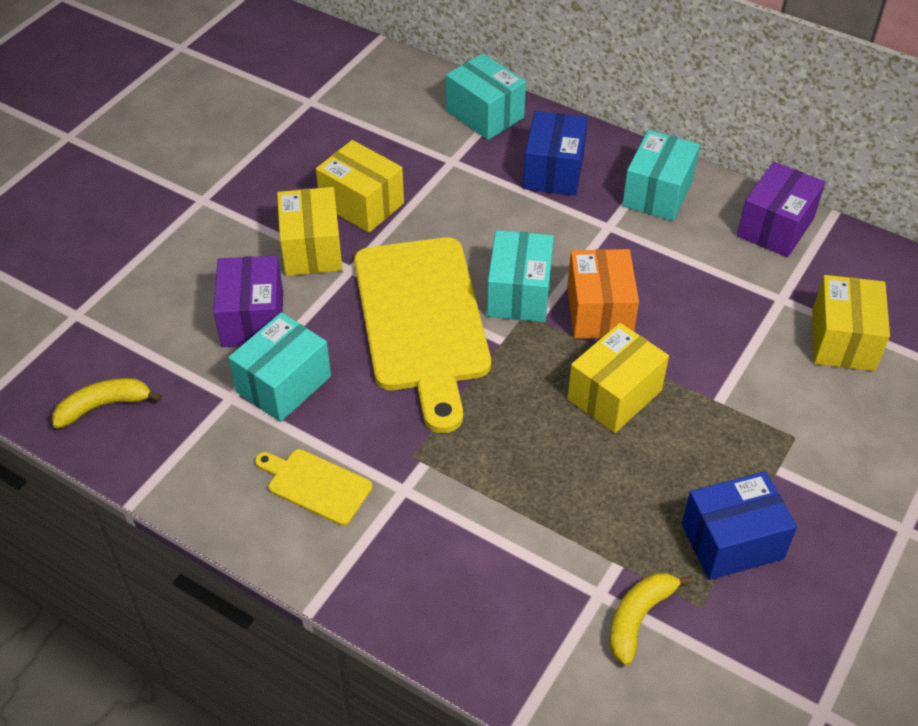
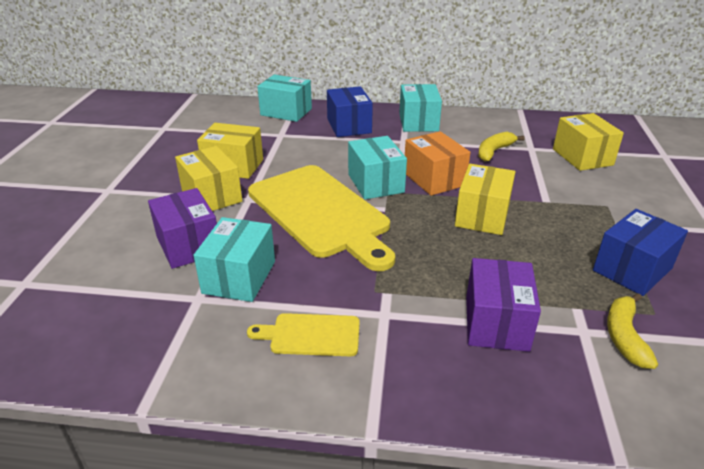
camera: 25 degrees left, 15 degrees down
(104, 406) = (79, 340): yellow banana -> yellow banana (494, 151)
(775, 227) = (496, 121): purple box -> purple box (496, 323)

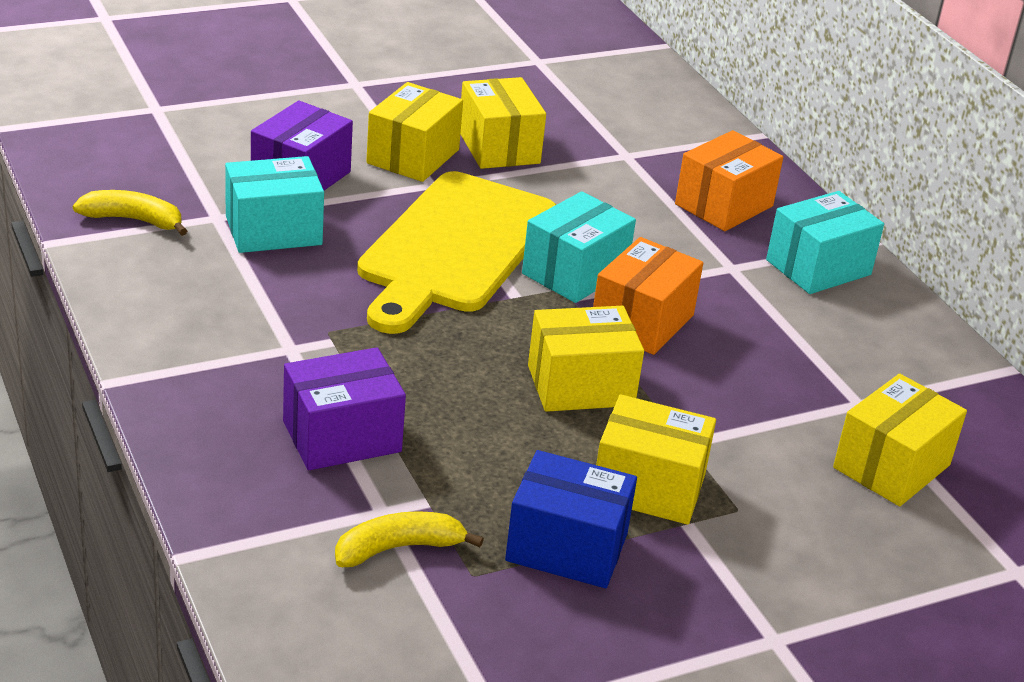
camera: 55 degrees right, 0 degrees up
(286, 112) = (703, 137): turquoise box -> none
(311, 335) = (216, 307): yellow cutting board -> none
(349, 126) = (724, 205): blue box -> orange box
(494, 151) = (800, 365): yellow banana -> yellow banana (133, 220)
(582, 225) = (648, 487): none -> yellow box

